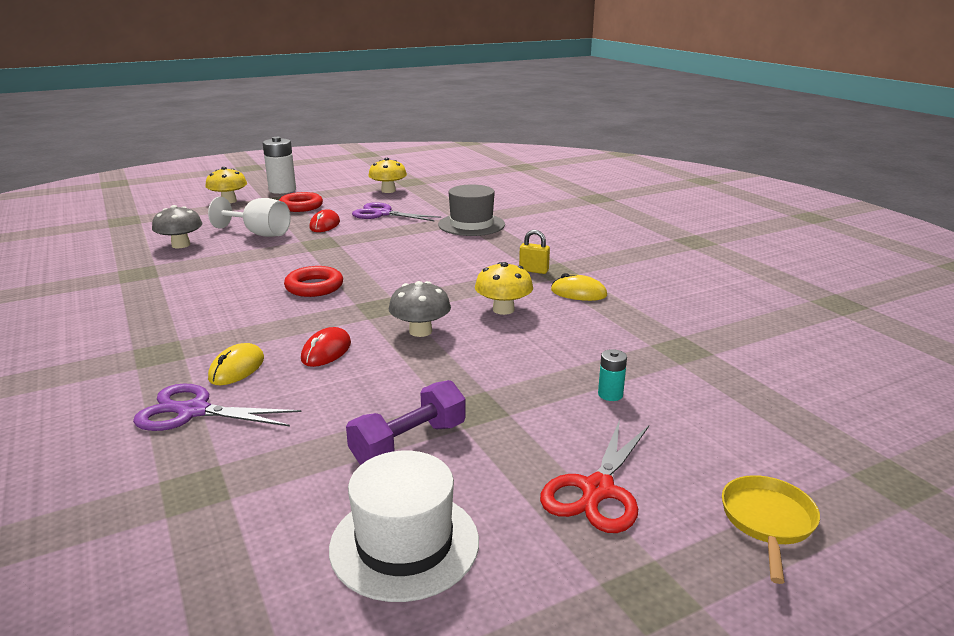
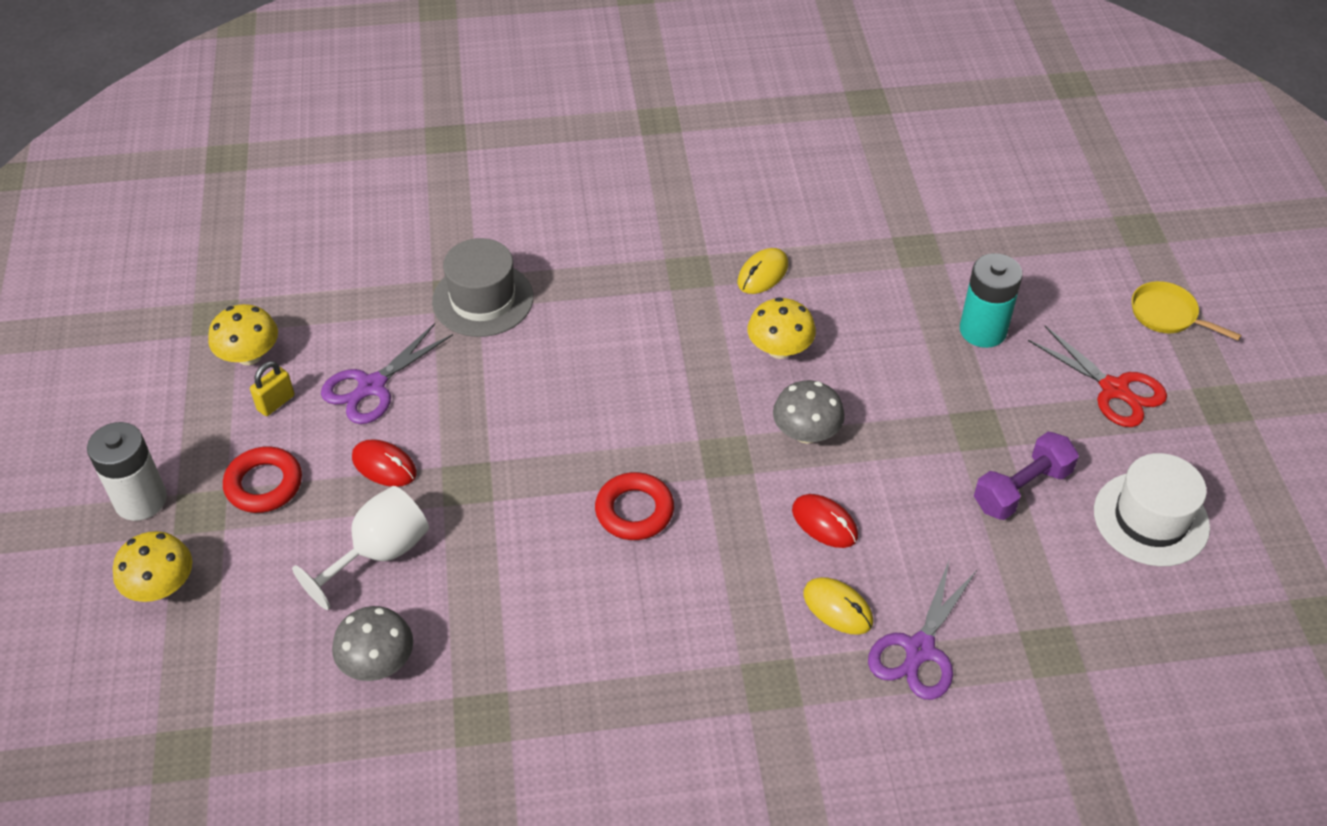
camera: 70 degrees left, 25 degrees up
(409, 443) = (1021, 489): purple dumbbell -> purple dumbbell turned 75 degrees clockwise
(533, 270) = (681, 289): yellow padlock -> yellow padlock (276, 403)
(610, 394) = (983, 330): turquoise battery -> turquoise battery, size x2.05

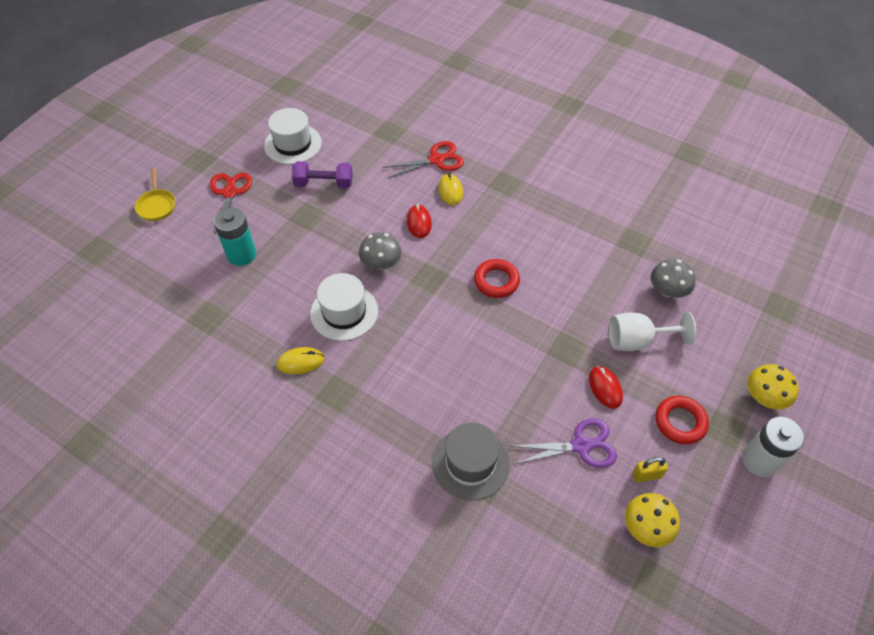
camera: 140 degrees left, 5 degrees up
(779, 349) = (344, 312): yellow mushroom -> white hat
(919, 650) = (436, 160): purple scissors -> red scissors

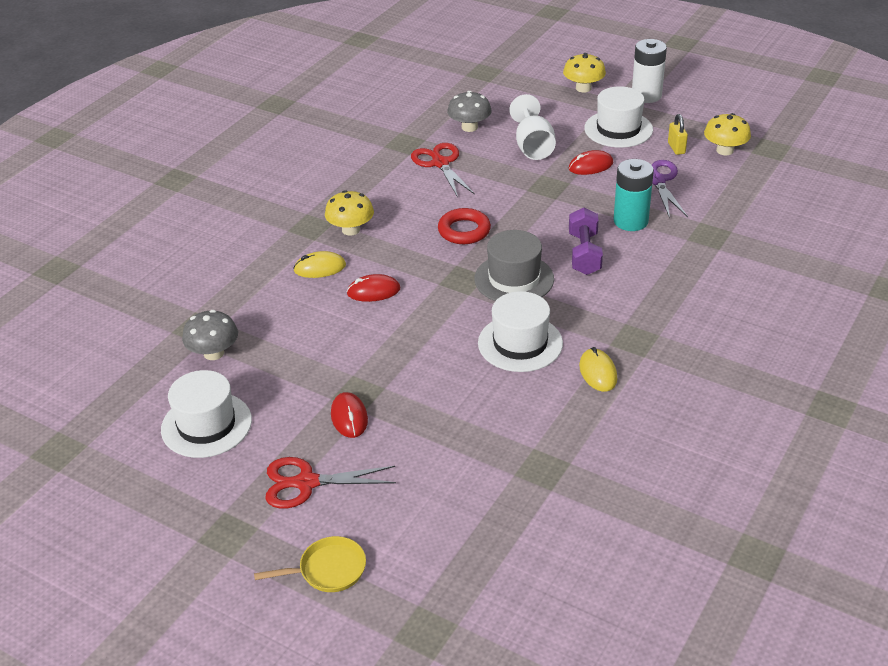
camera: 90 degrees left, 15 degrees down
(241, 254) = (430, 451): turquoise battery -> turquoise battery (630, 221)
(284, 212) = (349, 417): none -> red mouse
(324, 183) = (296, 382): purple dumbbell -> purple dumbbell (584, 254)
(381, 264) = (442, 318): grey mushroom -> grey mushroom (214, 353)
(436, 160) = (262, 282): red scissors -> red scissors (440, 163)
(470, 463) = (693, 243): grey hat -> grey hat (514, 279)
(499, 207) = (351, 230): none -> yellow mushroom
(680, 422) = (618, 129): red ring -> white hat

